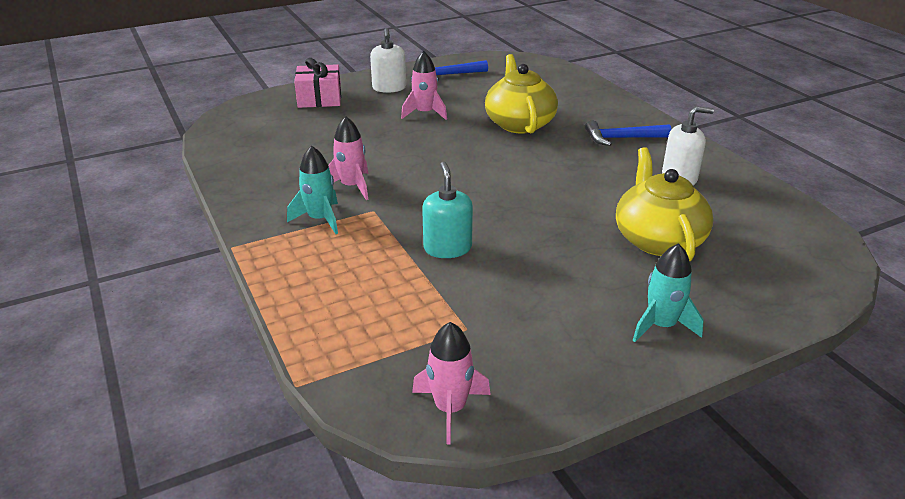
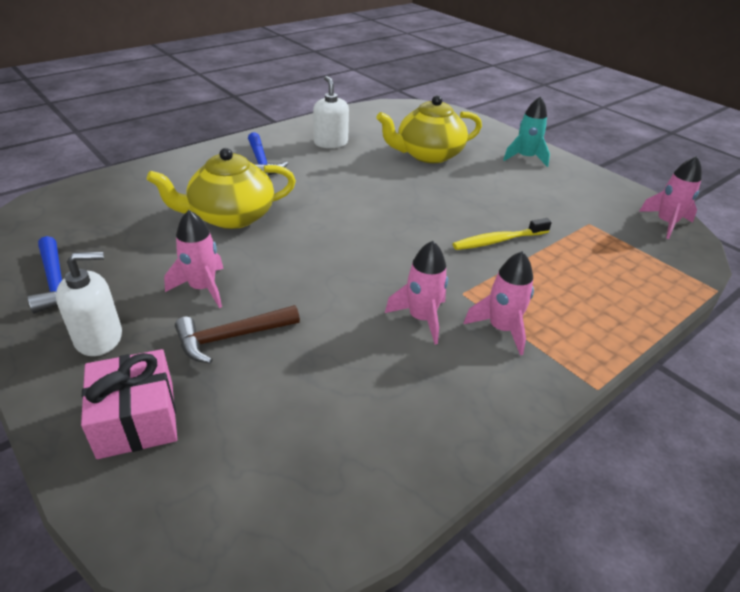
camera: 105 degrees left, 5 degrees up
(320, 219) = (501, 329): turquoise rocket -> pink rocket
(369, 121) = (232, 337): none -> brown hammer
(447, 248) = (498, 240): turquoise soap dispenser -> yellow toothbrush

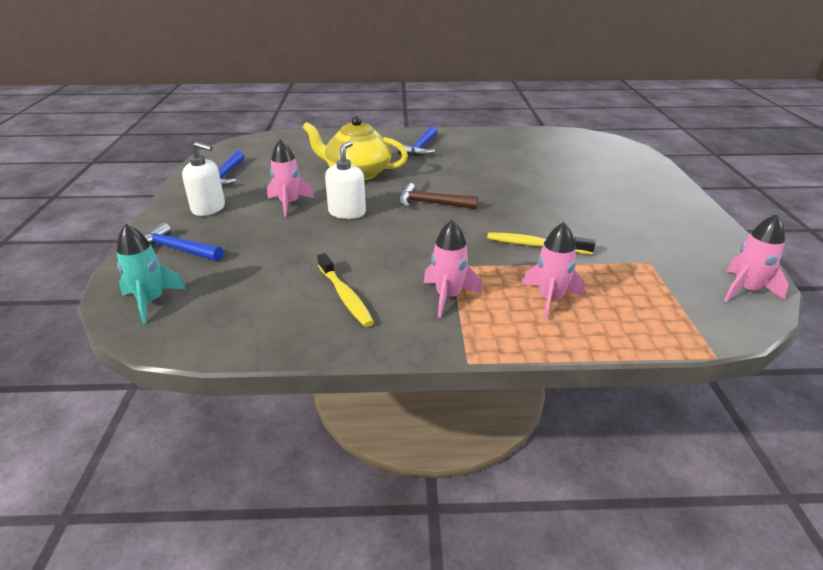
camera: 40 degrees right, 5 degrees down
(136, 419) = (177, 249): pink gift -> blue hammer
(232, 337) = (270, 233): brown hammer -> brown hammer (431, 203)
(330, 143) = (490, 148): white soap dispenser -> white soap dispenser (347, 212)
(416, 377) = (345, 296): none -> yellow toothbrush
(421, 318) = (398, 268): pink rocket -> pink rocket (550, 299)
(428, 155) = (563, 174): yellow teapot -> none
(525, 158) = (660, 199): turquoise rocket -> turquoise rocket (151, 301)

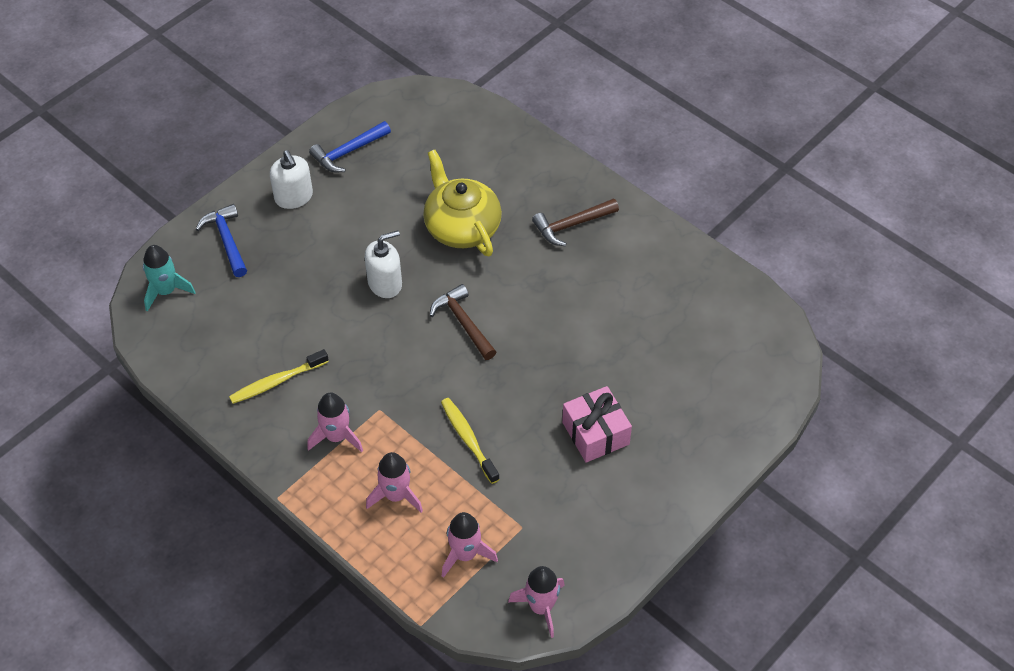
camera: 45 degrees right, 20 degrees up
(289, 204) = (356, 236): pink rocket -> pink rocket (465, 554)
(345, 296) = (276, 382): yellow toothbrush -> yellow toothbrush turned 45 degrees clockwise
(421, 148) = (572, 225): blue hammer -> brown hammer
(594, 204) = (595, 433): none -> pink gift

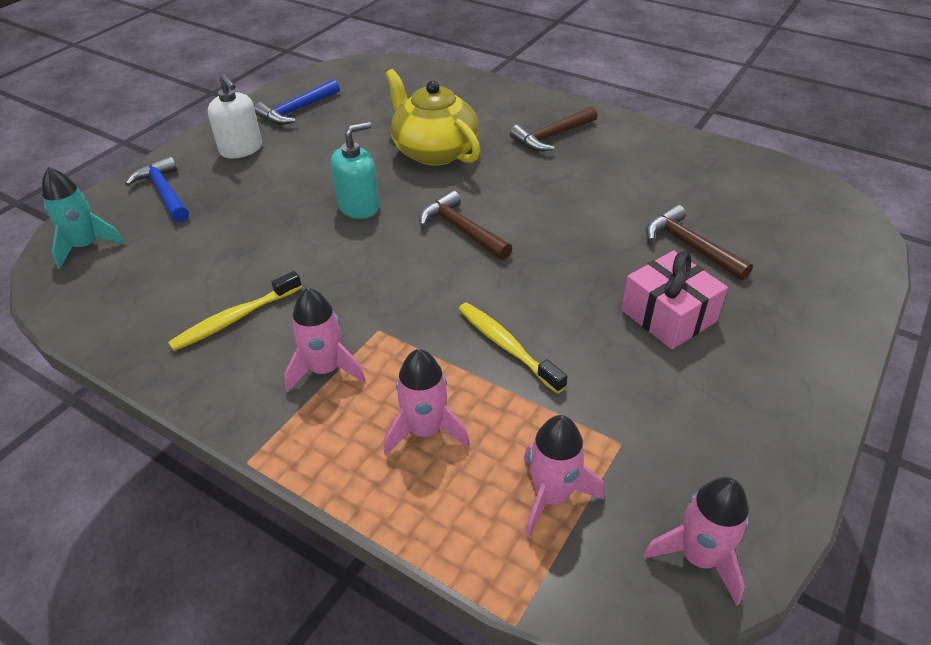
camera: 10 degrees left, 10 degrees down
(385, 283) = (359, 206): white soap dispenser -> turquoise soap dispenser
(641, 371) = (690, 246): none -> brown hammer

